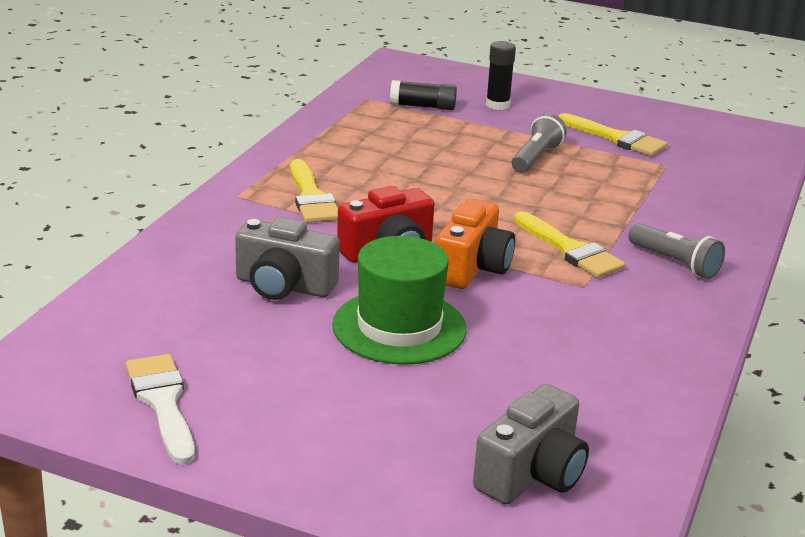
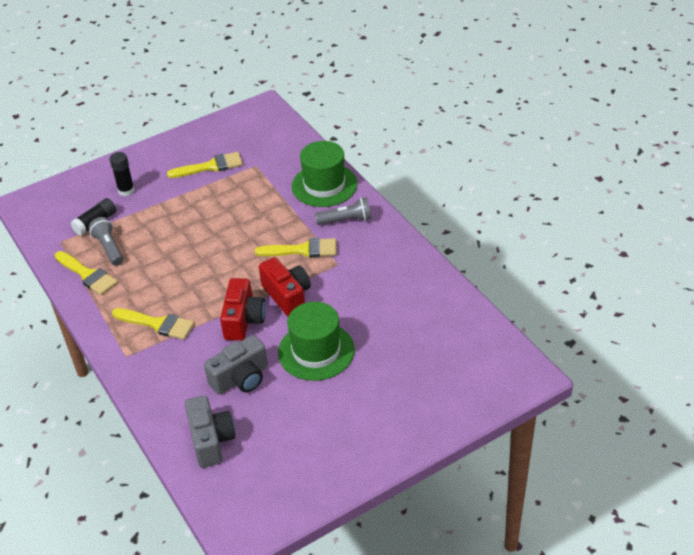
camera: 50 degrees left, 15 degrees up
(162, 402) = (307, 473): white brush -> none
(337, 130) = (87, 275): none -> yellow brush
(472, 268) = (287, 296): orange camera -> red camera
(532, 474) = (460, 363): grey camera -> grey camera (211, 440)
(536, 158) = (201, 210): grey flashlight -> grey flashlight (109, 248)
(712, 223) = (324, 185): none -> green hat

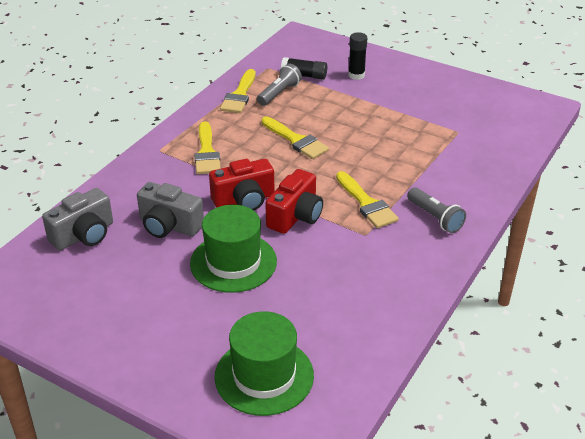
camera: 60 degrees right, 5 degrees down
(210, 166) = (431, 107): yellow brush -> yellow brush (296, 140)
(324, 185) = (473, 184): green hat -> green hat (264, 376)

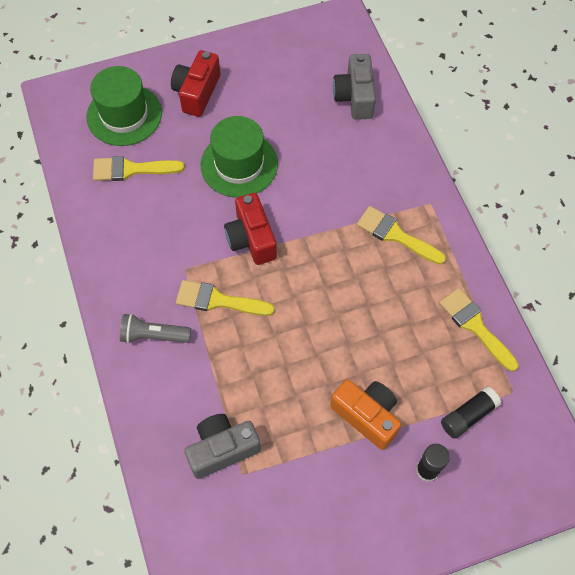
camera: 130 degrees right, 25 degrees up
(169, 226) = (318, 151): grey camera -> grey camera (222, 449)
(244, 200) = (304, 218): red camera -> red camera (197, 92)
(279, 93) = (450, 364): grey flashlight -> none
(296, 140) = (354, 317): yellow brush -> yellow brush (131, 169)
(355, 106) = (367, 416): none -> orange camera

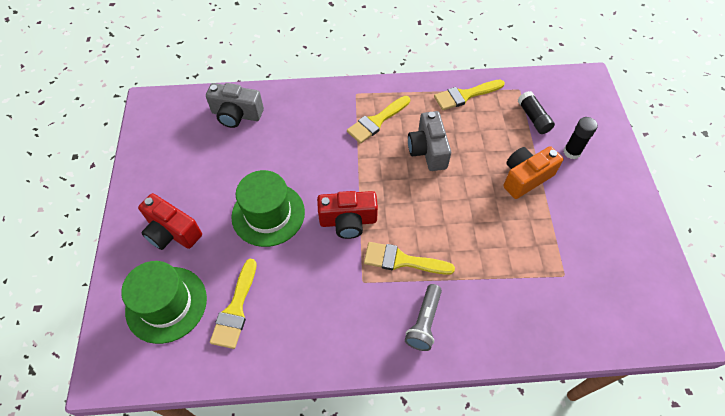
camera: 75 degrees left, 5 degrees down
(218, 300) = (402, 260): yellow brush -> yellow brush turned 75 degrees clockwise
(222, 449) = (541, 286): grey camera -> grey camera (428, 150)

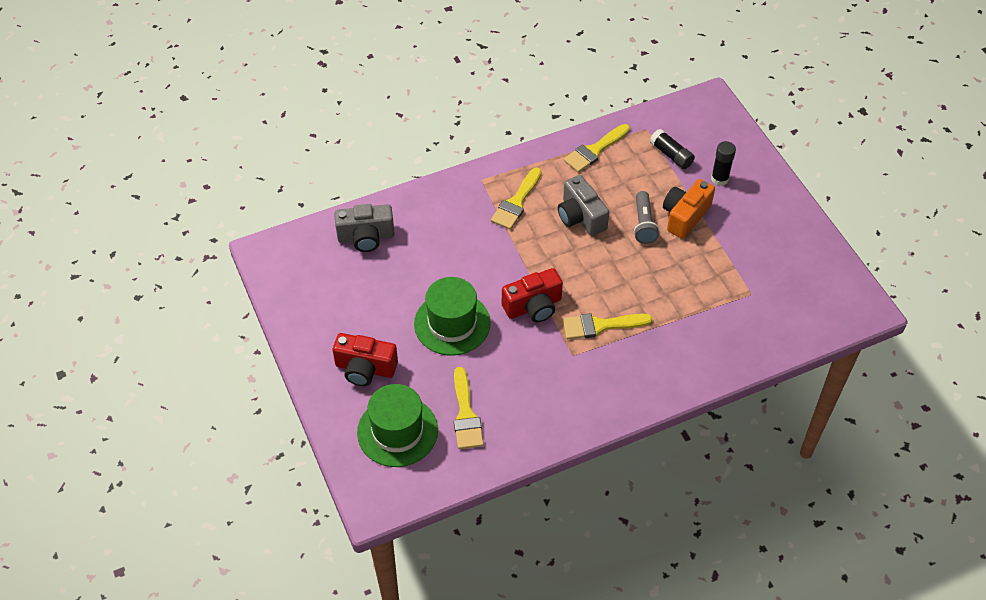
camera: 20 degrees left, 5 degrees down
(424, 322) = (643, 371): grey flashlight -> grey flashlight (643, 224)

